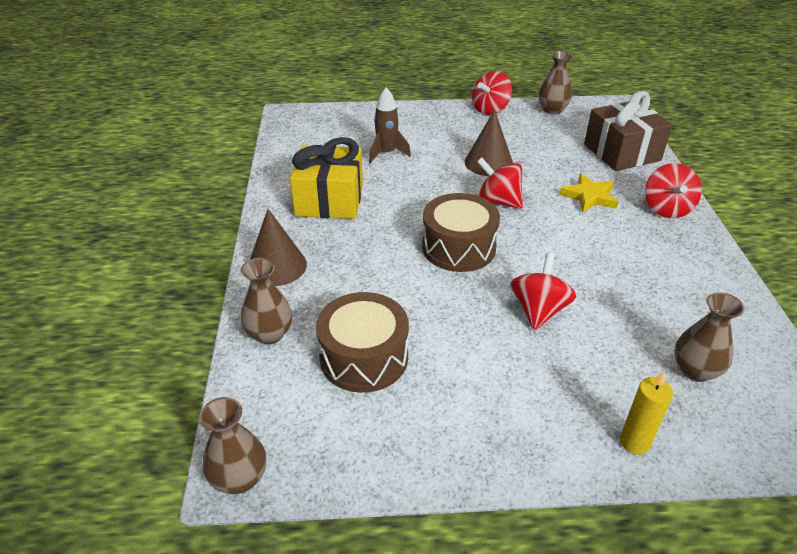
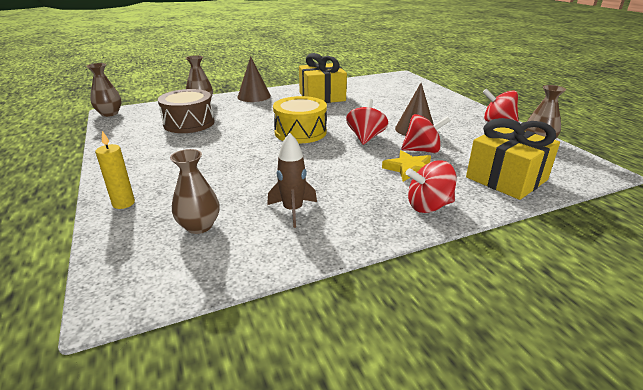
camera: 70 degrees right, 10 degrees down
(386, 153) = (388, 101): brown rocket -> brown rocket (293, 210)
(458, 247) = (300, 132): brown drum -> yellow drum
(538, 310) = (247, 162): red spinning top -> red spinning top (422, 150)
(622, 152) = (506, 179): brown gift -> yellow gift

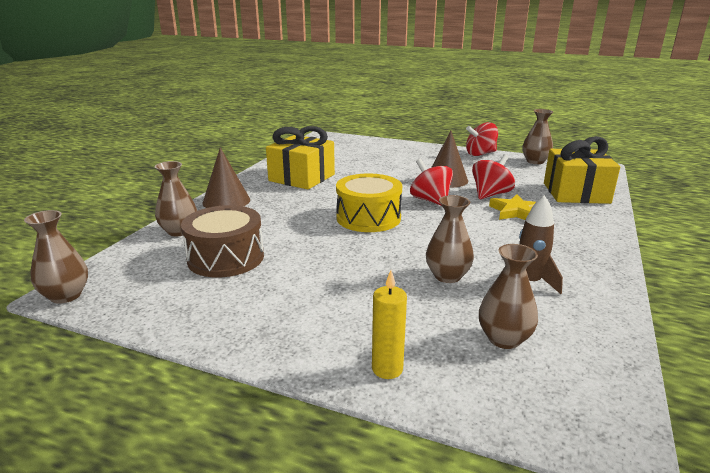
camera: 45 degrees left, 5 degrees down
(258, 181) = (447, 276): none -> brown vase
(428, 206) = (586, 232): red spinning top -> none

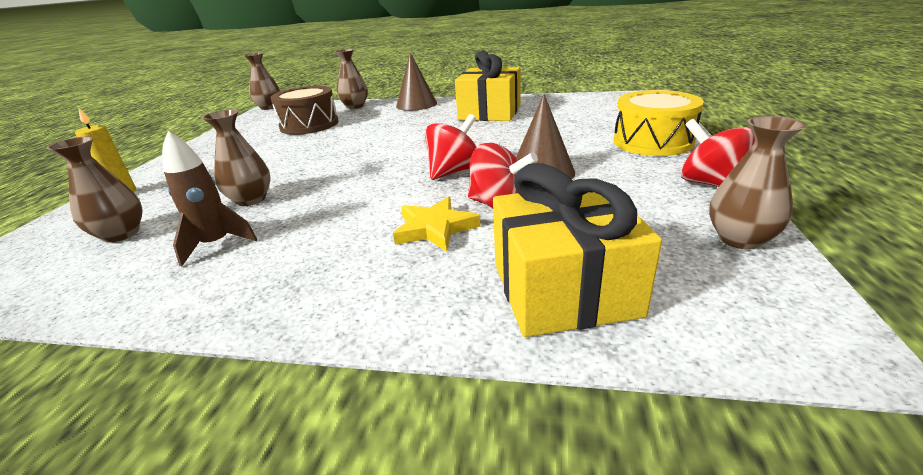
camera: 80 degrees right, 5 degrees up
(368, 218) = (391, 151): yellow drum -> yellow drum (652, 141)

